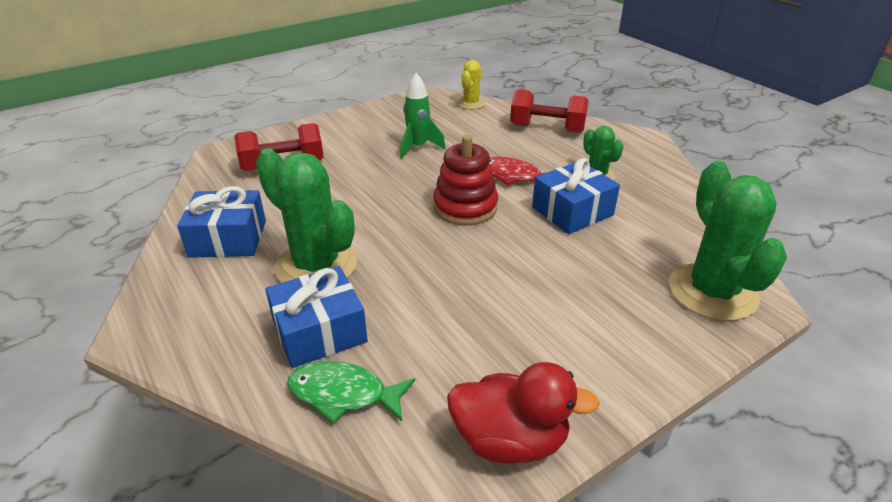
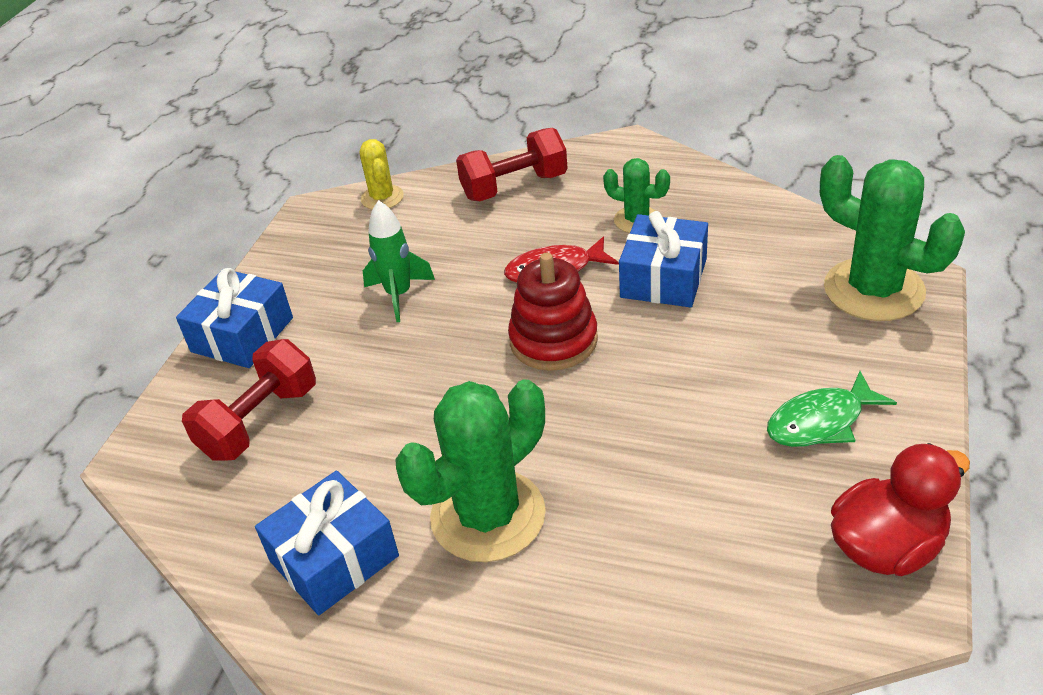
camera: 35 degrees left, 5 degrees up
(316, 265) = (488, 515): green cactus -> green cactus turned 45 degrees counterclockwise
(319, 331) = (595, 581): blue gift -> blue gift (242, 335)
(343, 394) = (704, 621): green fish -> green fish (821, 421)

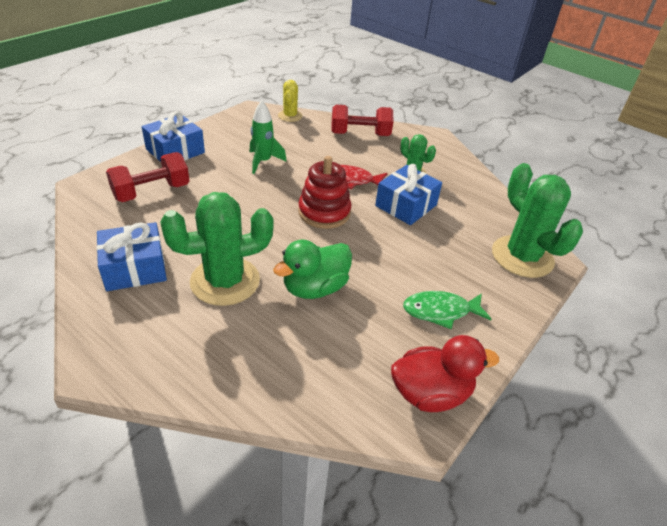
camera: 15 degrees right, 0 degrees up
(625, 466) = (315, 288): none -> green duck

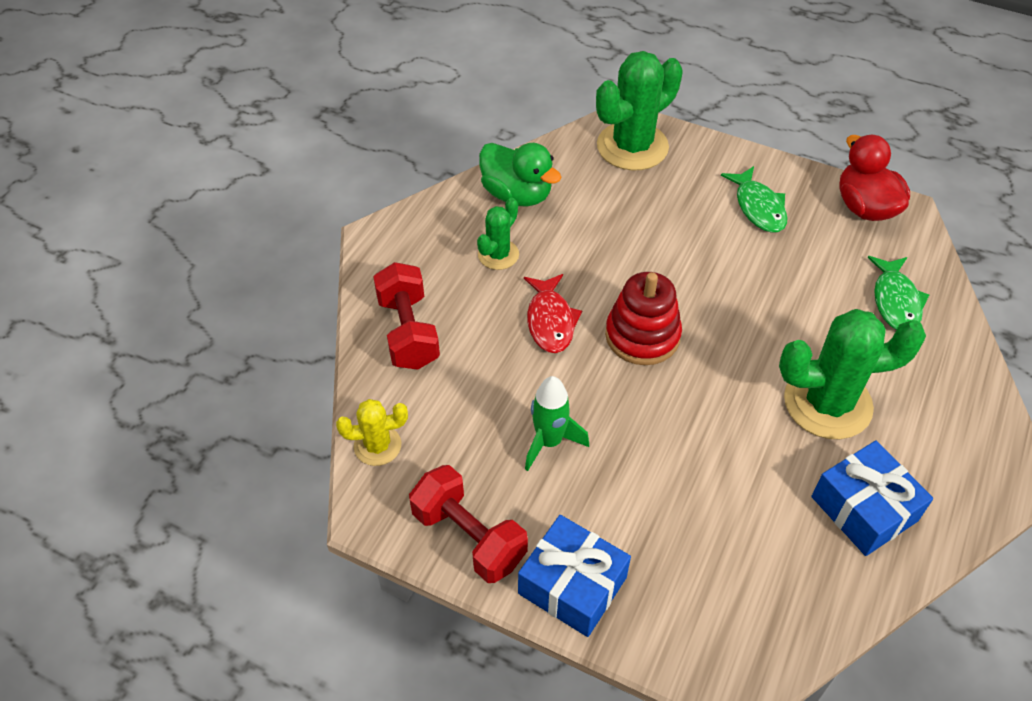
camera: 100 degrees left, 10 degrees up
(151, 192) = (702, 566): red dumbbell -> red dumbbell (469, 537)
(225, 281) = (827, 403): green cactus -> green cactus turned 60 degrees counterclockwise
(304, 366) = (895, 301): none -> green fish
(315, 288) = (787, 315): green duck -> green duck (517, 194)
(406, 205) = (583, 253): blue gift -> none

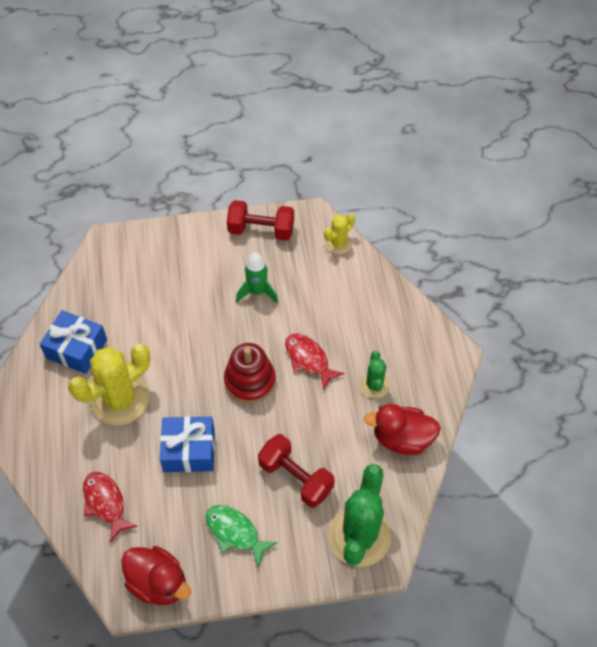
camera: 145 degrees right, 5 degrees up
(408, 332) = (379, 306): red dumbbell -> red dumbbell (295, 478)
(517, 194) = (402, 439): green duck -> red duck
(572, 585) = (200, 237): blue gift -> blue gift (189, 450)
(827, 403) = (120, 400): green cactus -> yellow cactus
(895, 301) = (105, 503): green fish -> red fish

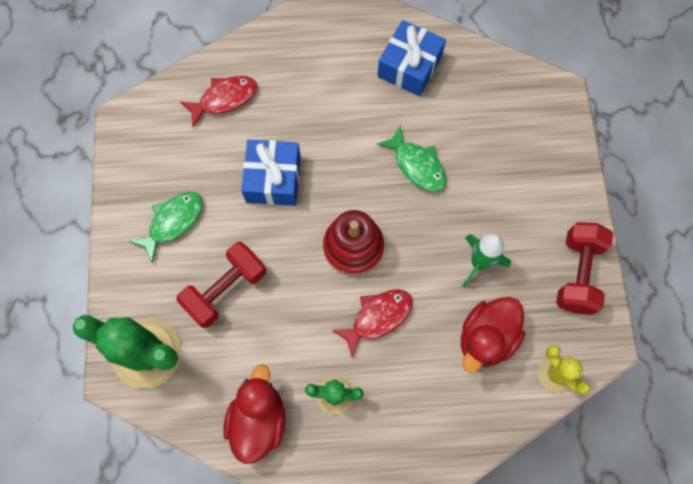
camera: 95 degrees right, 15 degrees up
(120, 400) = (342, 111): yellow cactus -> none
(158, 583) = (133, 147): red duck -> red duck (486, 338)
(173, 338) = (417, 165): none -> green fish

